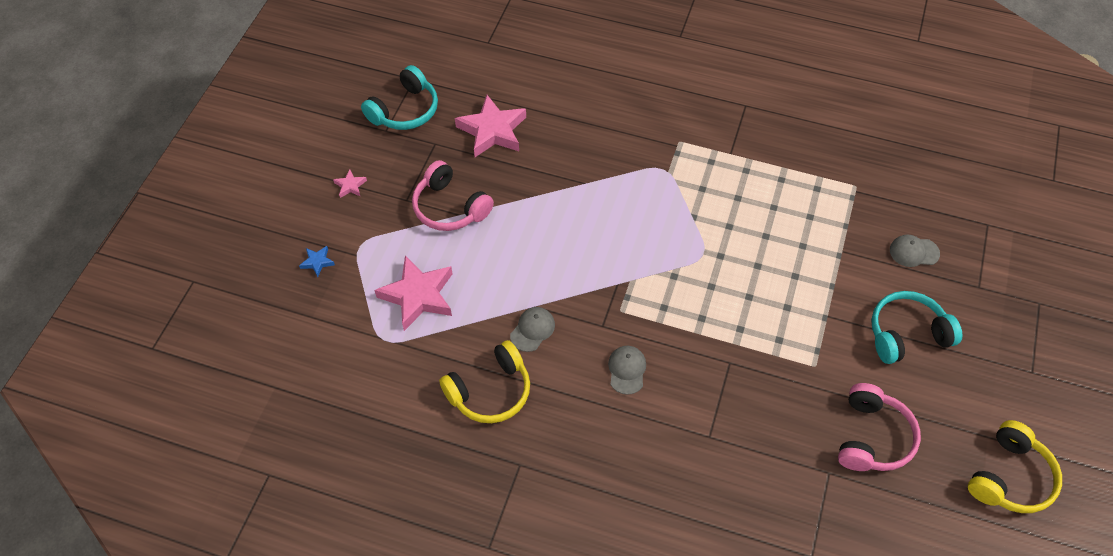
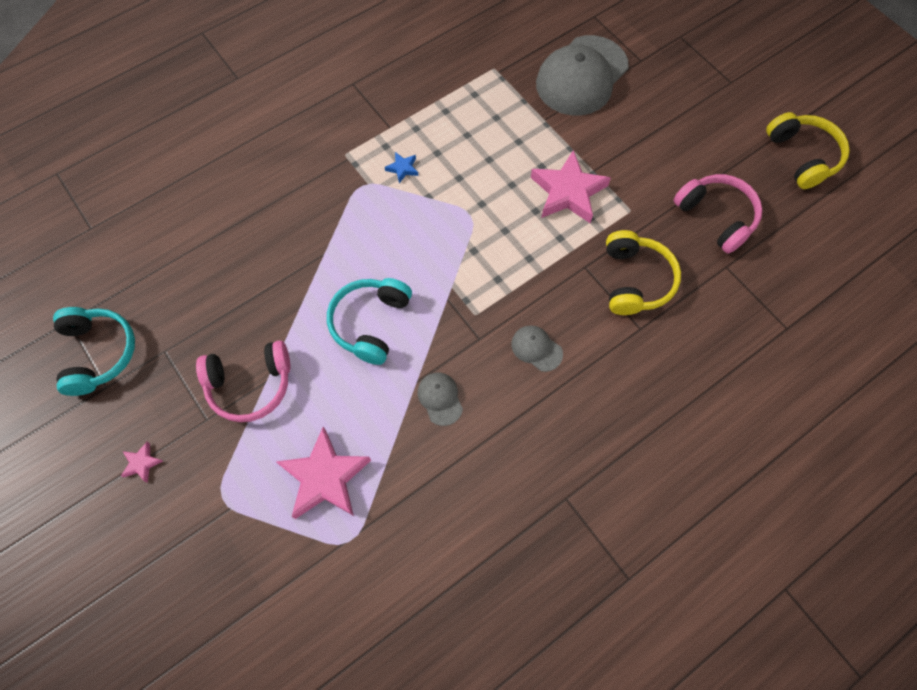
camera: 55 degrees left, 10 degrees up
(317, 262) = (206, 553): blue star -> blue star (402, 168)
(490, 391) = (476, 477): yellow headphones -> yellow headphones (635, 280)
(492, 131) = (197, 291): pink star -> pink star (568, 192)
(907, 334) = (647, 132): turquoise headphones -> turquoise headphones (370, 323)
(914, 252) = (581, 76): grey cap -> grey cap, size x2.28

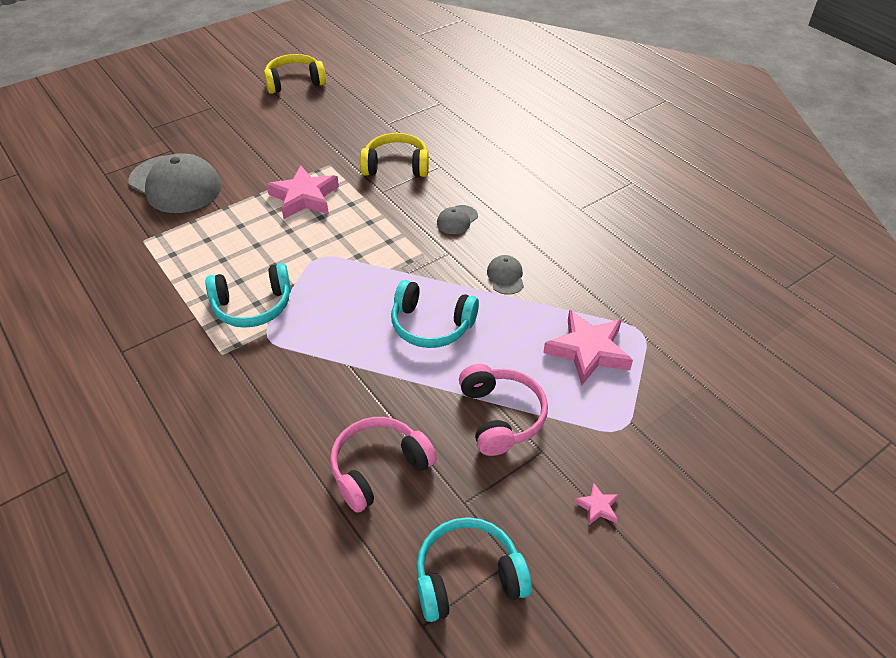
camera: 90 degrees left, 20 degrees down
(402, 168) = (253, 306): blue star -> turquoise headphones
(440, 398) = (505, 276): grey cap -> grey cap turned 105 degrees clockwise
(716, 217) = (342, 124): pink headphones -> pink headphones (379, 468)

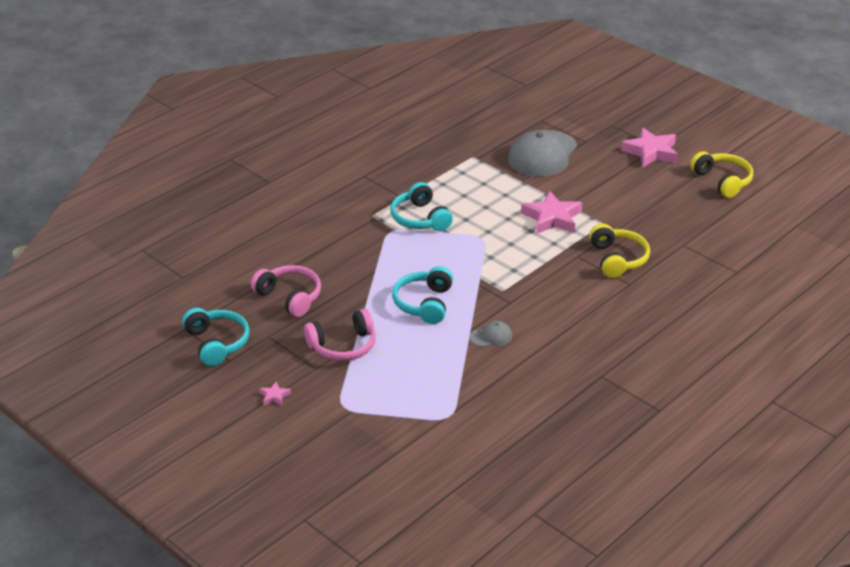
camera: 80 degrees right, 10 degrees down
(457, 220) = (555, 303): grey cap -> none
(588, 351) = (418, 387): pink star -> pink star (651, 152)

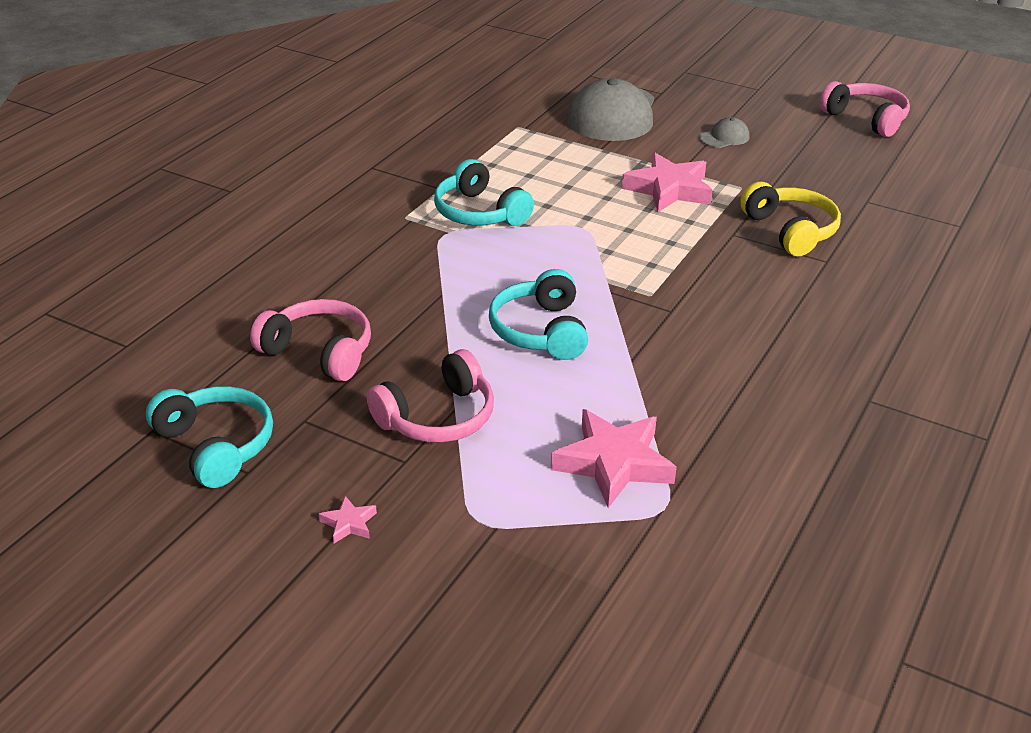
camera: 15 degrees left, 0 degrees up
(491, 336) = (668, 365): grey cap -> grey cap (724, 137)
(651, 152) = (753, 96): pink star -> pink star (614, 463)
(722, 181) = (866, 119): yellow headphones -> pink headphones

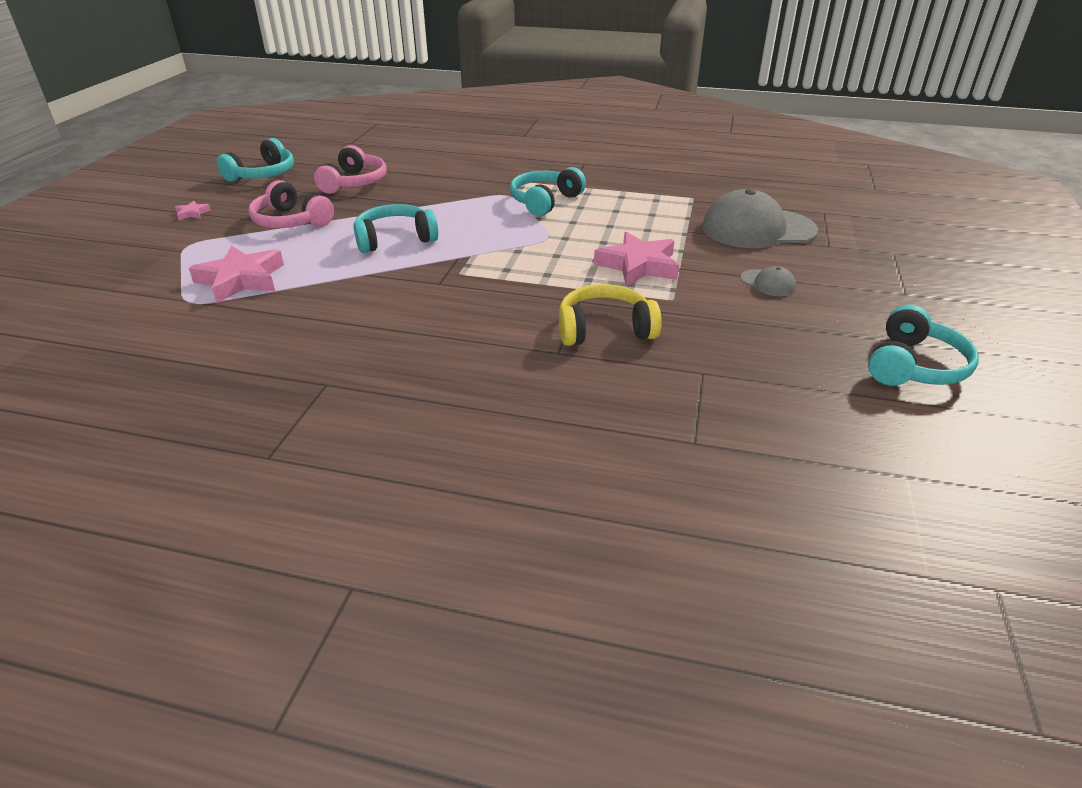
camera: 75 degrees right, 0 degrees up
(790, 231) = (604, 329): yellow headphones -> yellow headphones turned 150 degrees counterclockwise
(866, 119) = (913, 366): pink headphones -> turquoise headphones

